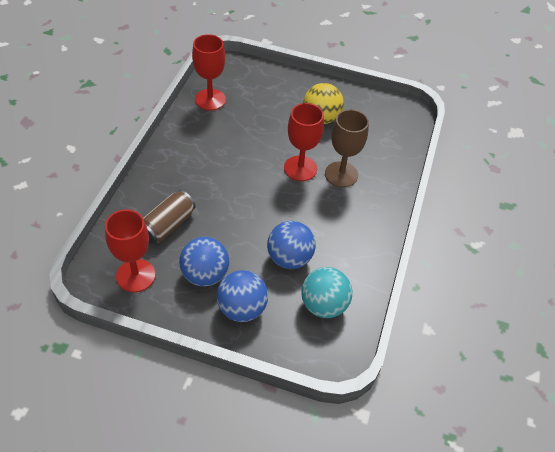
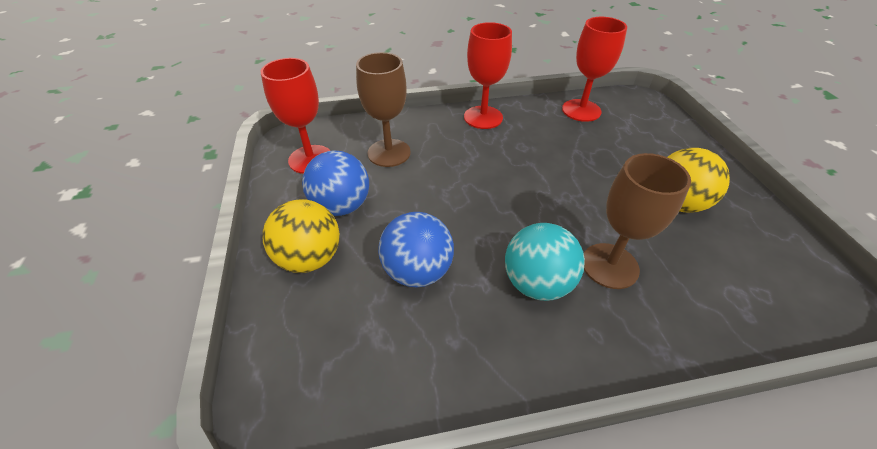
camera: 65 degrees right, 5 degrees down
(168, 225) = (389, 153): brown can -> brown goblet
(242, 309) = (310, 258): blue ball -> yellow ball
(300, 168) = (571, 219): red goblet -> red goblet (483, 117)
(323, 305) = (362, 347): turquoise ball -> turquoise ball (537, 283)

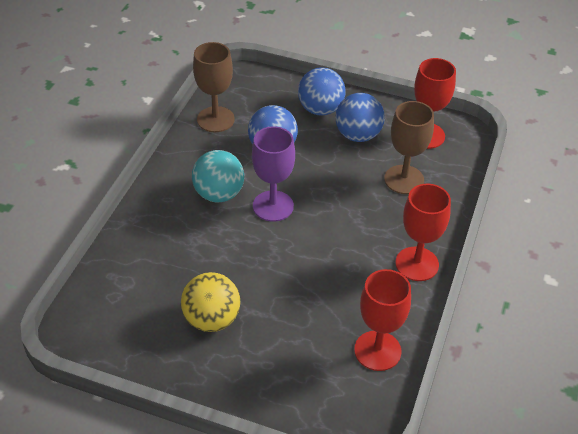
camera: 120 degrees right, 0 degrees up
(310, 258) = (320, 109): yellow ball -> blue ball
(507, 226) = (273, 206): none -> purple goblet
(609, 265) = (199, 236): brown goblet -> brown goblet (215, 119)

